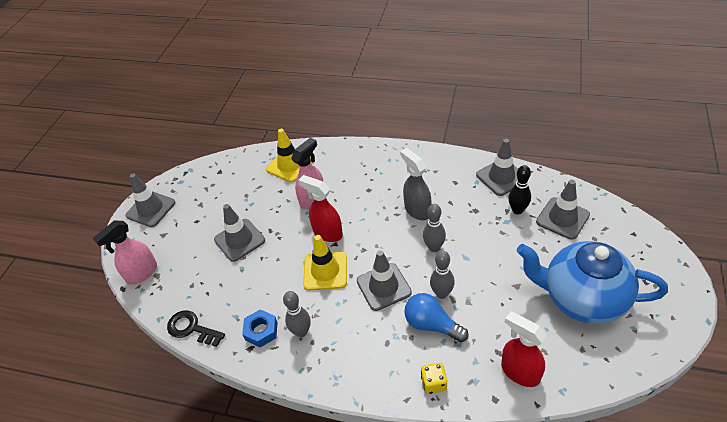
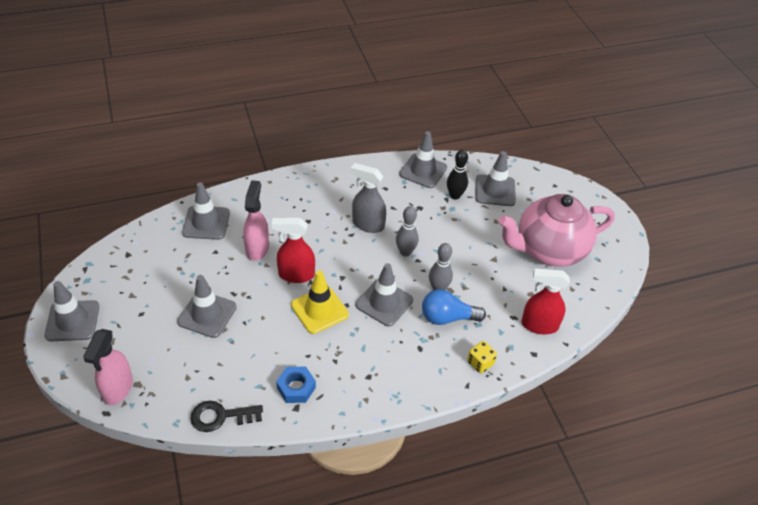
camera: 40 degrees left, 0 degrees up
(289, 165) = (206, 223): yellow traffic cone -> grey traffic cone
(301, 332) = (336, 372): grey bowling pin -> none
(582, 298) = (548, 250): blue teapot -> pink teapot

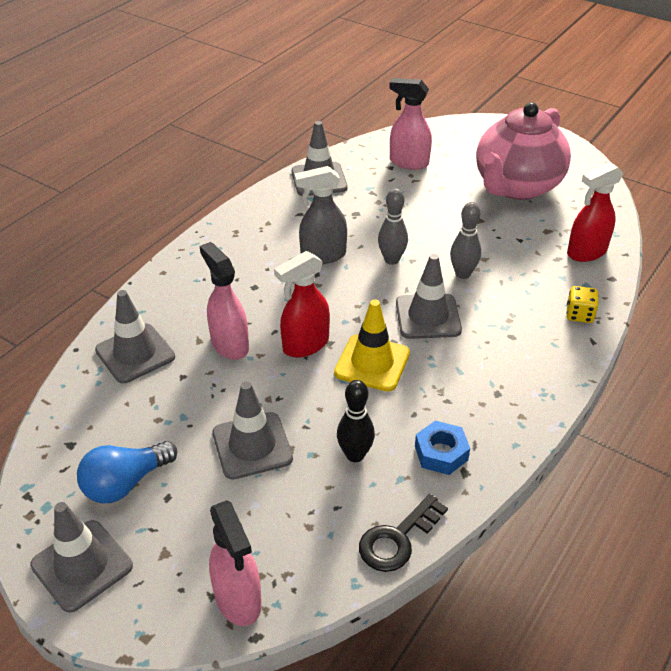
camera: 35 degrees left, 5 degrees down
(447, 317) = (502, 294): blue light bulb -> blue light bulb (125, 483)
(455, 196) = (377, 185): black bowling pin -> black bowling pin (355, 455)
(495, 190) = (408, 162): grey traffic cone -> pink spray bottle

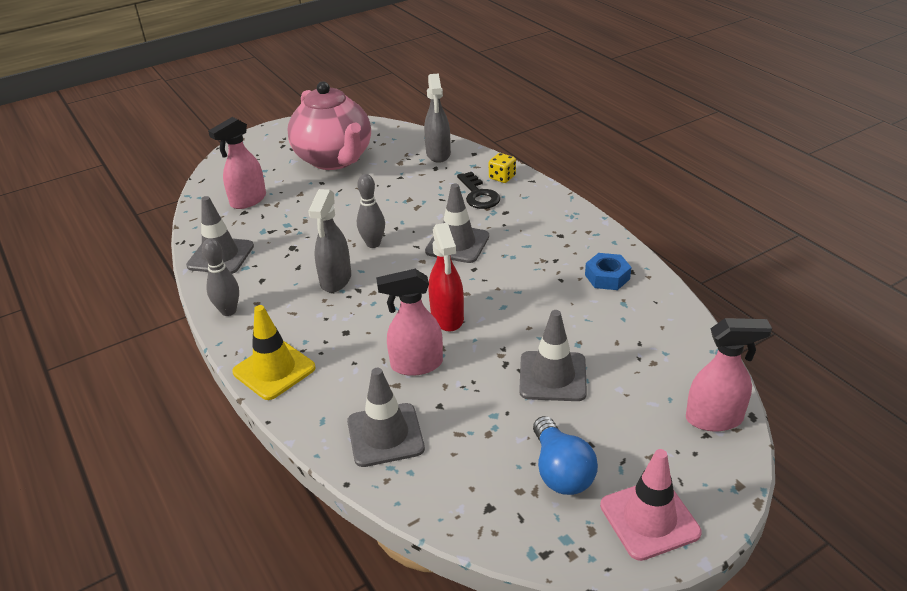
camera: 65 degrees left, 5 degrees down
(82, 565) = (649, 519): grey traffic cone -> pink traffic cone
(355, 455) = (589, 320): black bowling pin -> none
(372, 363) = (493, 286): yellow traffic cone -> yellow traffic cone (274, 370)
(397, 539) = (681, 319): black key -> black key (478, 195)
(463, 274) = (419, 214): grey bowling pin -> grey bowling pin (228, 311)
(586, 252) = (438, 154): red spray bottle -> grey spray bottle

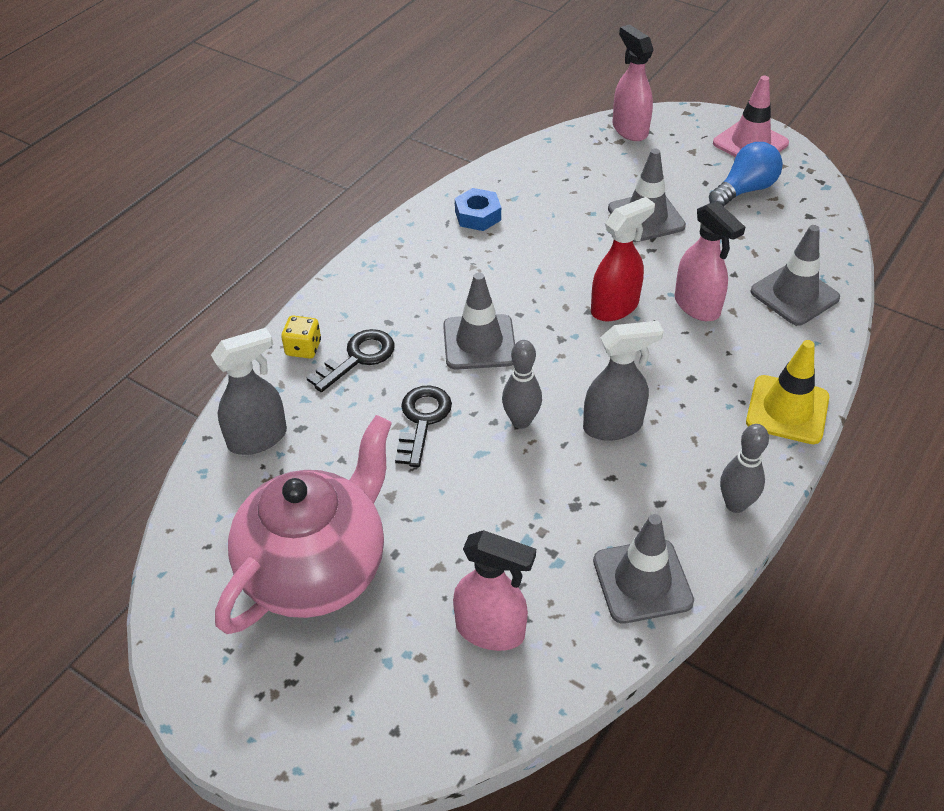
camera: 115 degrees left, 10 degrees up
(406, 208) = (422, 420): none -> black key

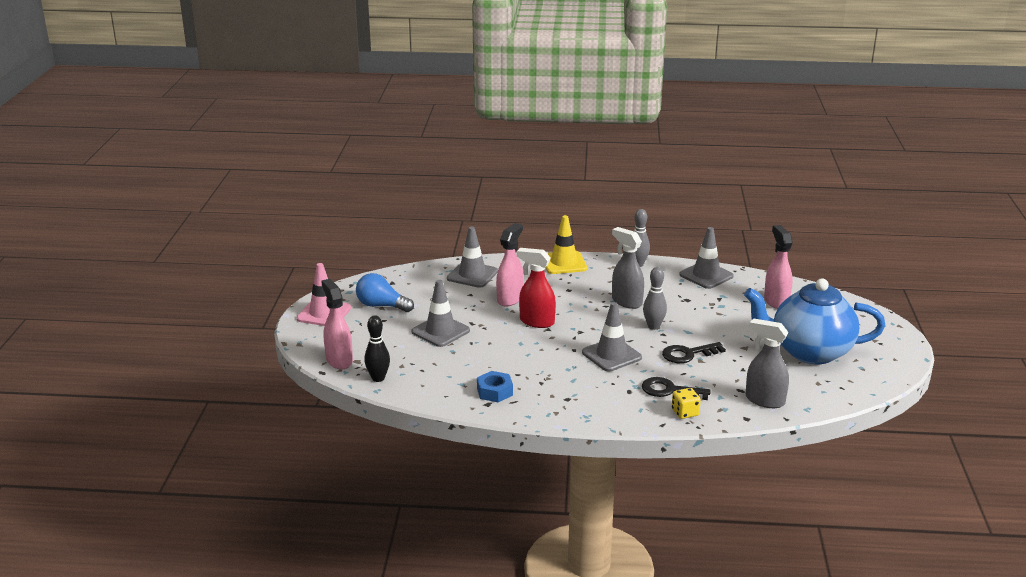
camera: 120 degrees left, 20 degrees down
(317, 569) = (809, 352): pink teapot -> blue teapot
(571, 145) = (378, 378): none -> black bowling pin
(629, 129) = (339, 360): pink spray bottle -> pink spray bottle turned 120 degrees clockwise

